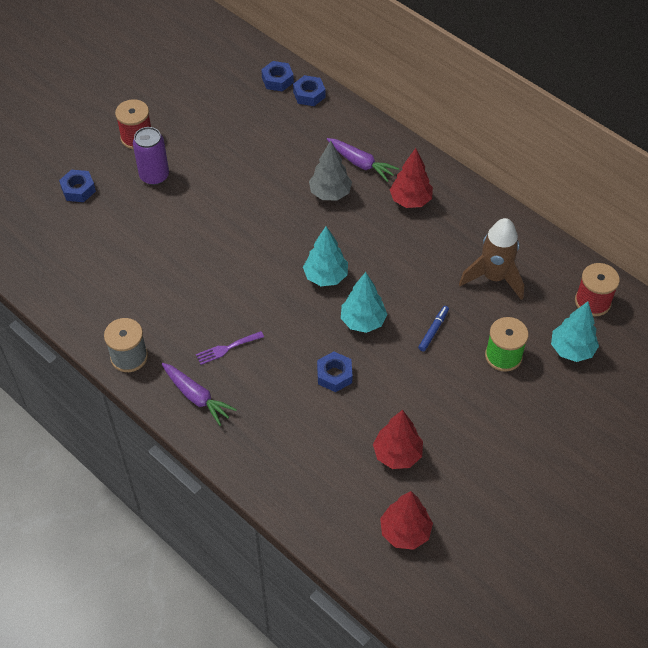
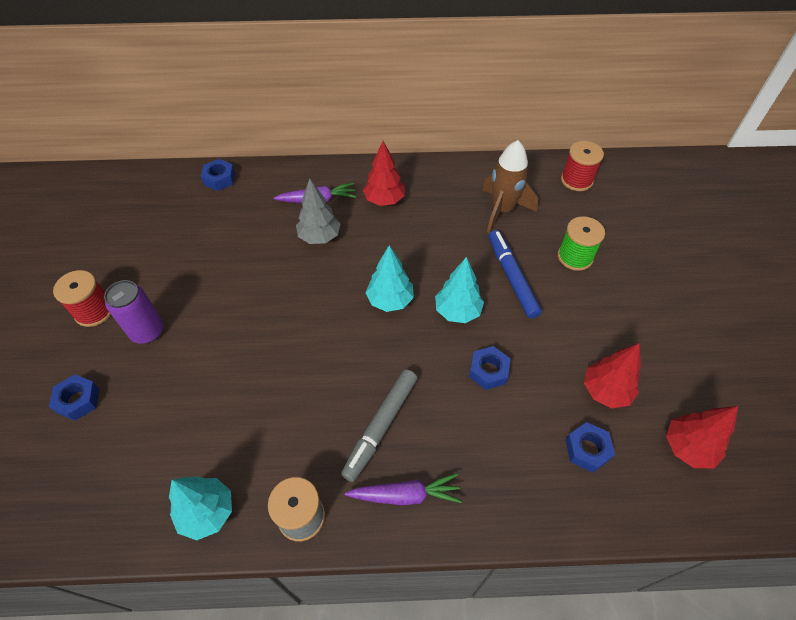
camera: 45 degrees left, 0 degrees up
(227, 348) = (381, 426): purple fork -> grey marker
(277, 80) = (180, 184): blue nut -> blue nut (587, 450)
(433, 330) = (512, 277): blue marker -> blue marker, size x1.88
(572, 349) = (605, 219): turquoise tree -> turquoise tree (207, 512)

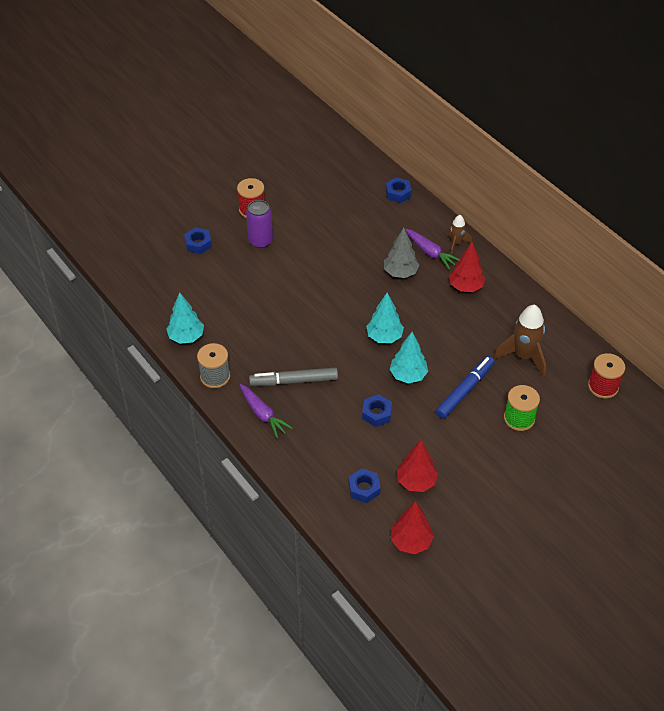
camera: 55 degrees right, 5 degrees down
(326, 176) = (456, 243): none -> brown rocket

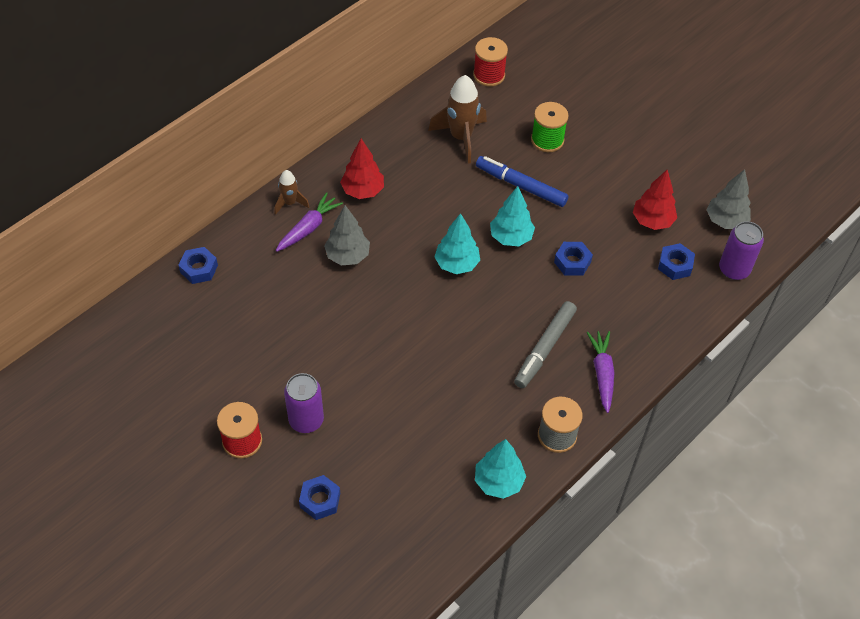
camera: 100 degrees left, 5 degrees up
(263, 414) = (602, 374): purple carrot -> purple carrot turned 45 degrees counterclockwise
(294, 381) = (544, 348): grey marker -> grey marker turned 45 degrees clockwise
(353, 534) = (734, 269): none -> purple can
(411, 542) = (725, 221): red tree -> grey tree

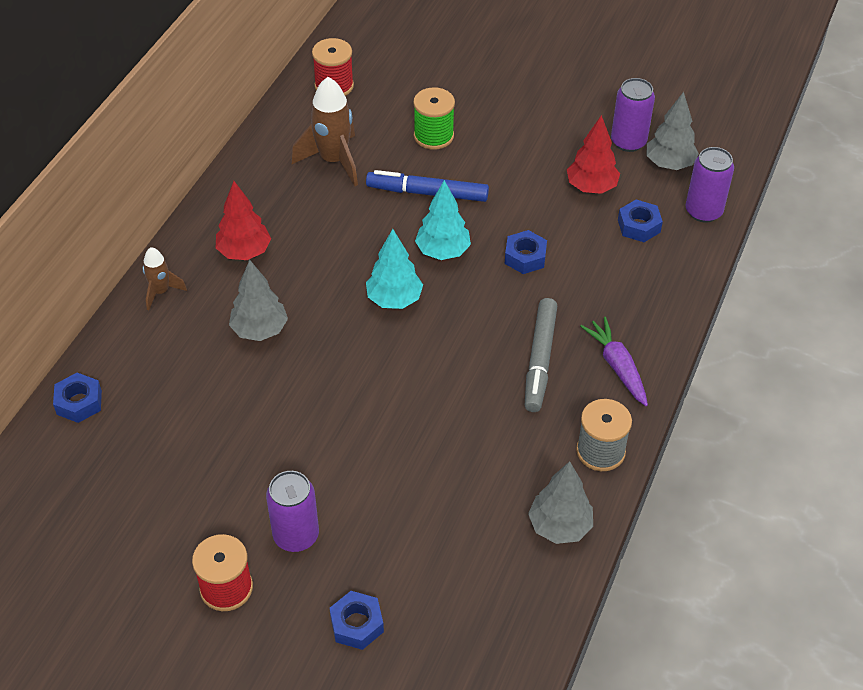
camera: 20 degrees left, 5 degrees down
(308, 228) = (197, 313): purple carrot -> none
(498, 482) = (559, 526): turquoise tree -> grey tree
(701, 192) = (628, 142): none -> purple can

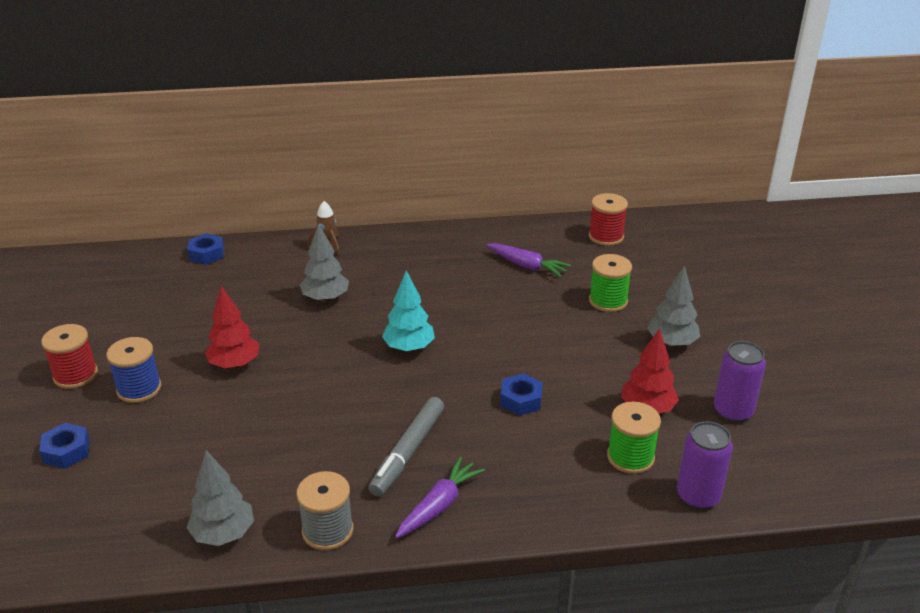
camera: 60 degrees right, 15 degrees down
(244, 252) = (395, 263): red tree -> red tree (235, 364)
(296, 535) = (139, 389): purple can -> blue spool
(333, 161) = (526, 266): brown rocket -> purple carrot
(427, 193) = (541, 321): blue marker -> none
(443, 251) = (483, 353): turquoise tree -> none
(539, 360) = (407, 452): grey marker -> grey marker turned 45 degrees counterclockwise
(639, 226) = (630, 457): blue nut -> green spool
(669, 164) = (735, 449): grey tree -> grey tree (671, 343)

